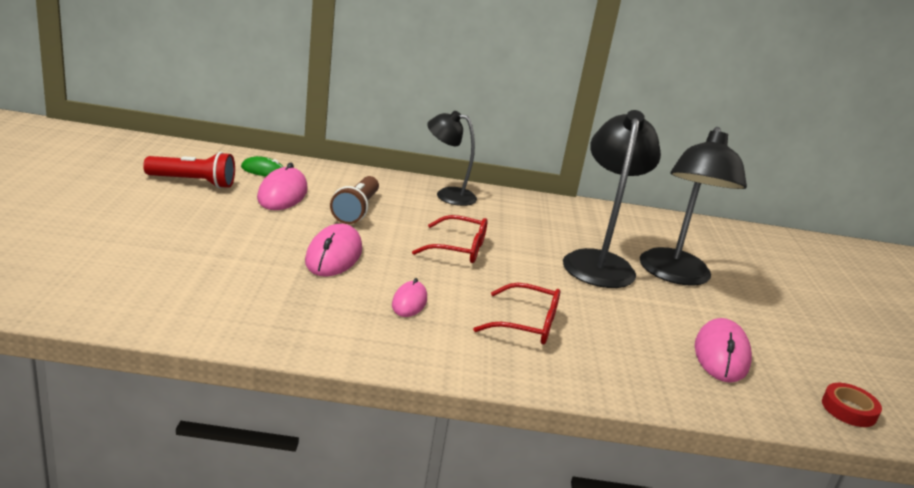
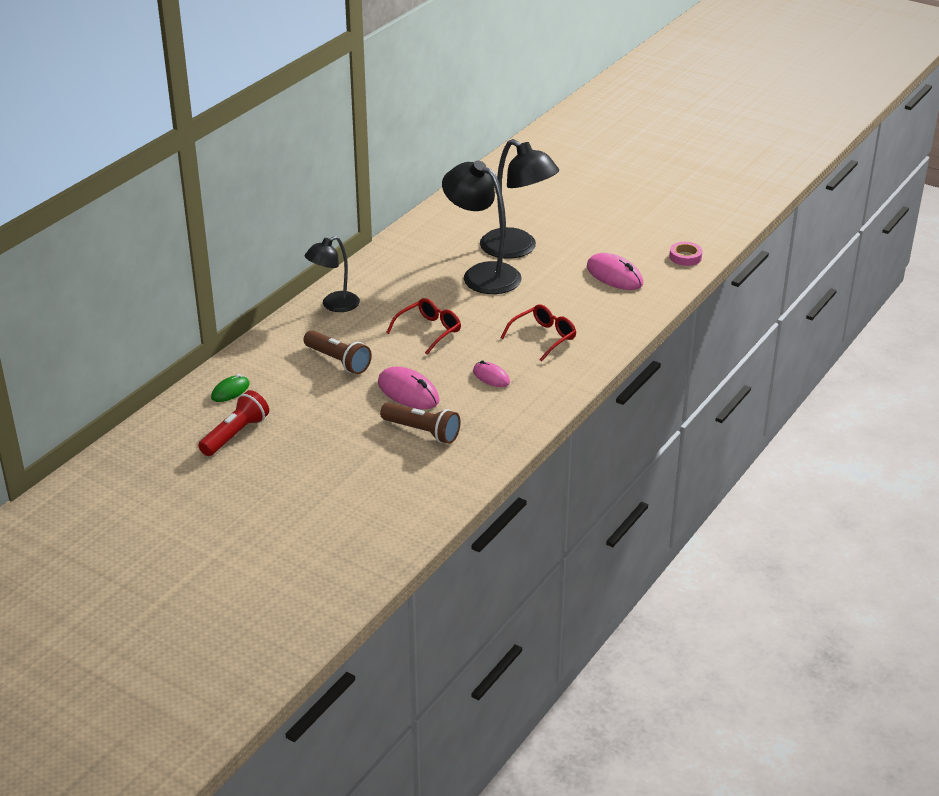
camera: 55 degrees left, 10 degrees up
(263, 276) = (422, 431): none -> brown flashlight
(282, 194) = (286, 391): pink mouse -> none
(849, 409) = (685, 257): red tape -> pink tape

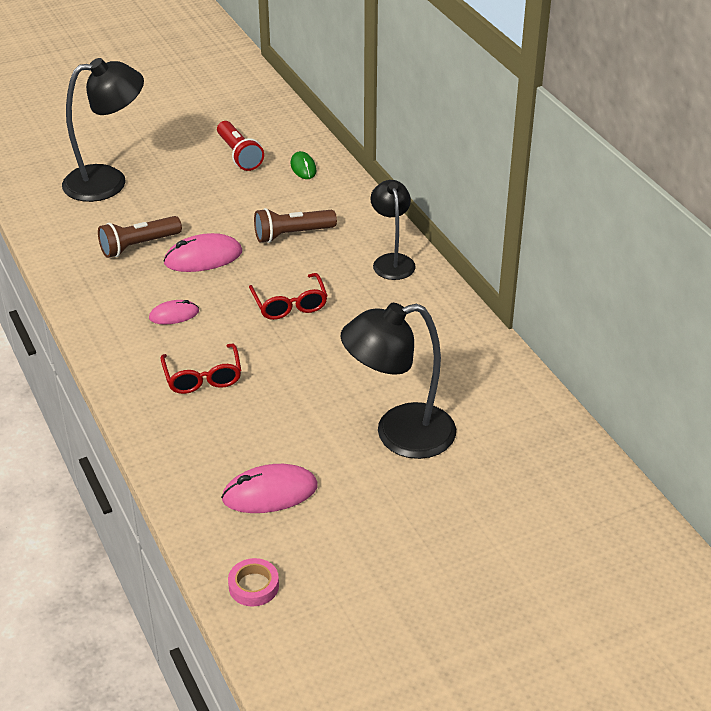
camera: 120 degrees right, 5 degrees up
(482, 274) = (366, 383): black lamp -> black lamp (108, 181)

